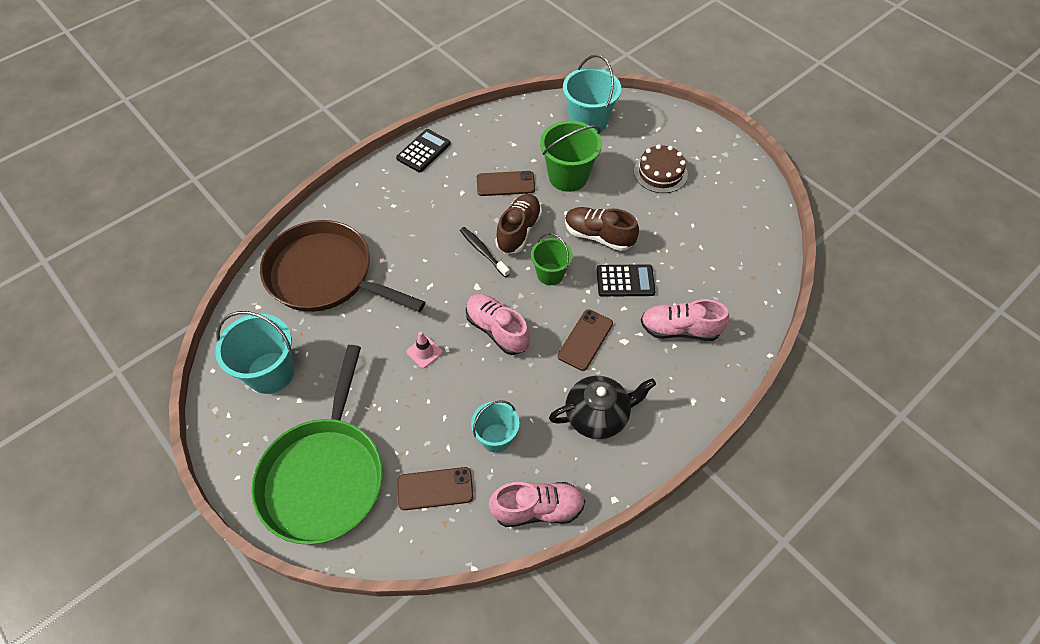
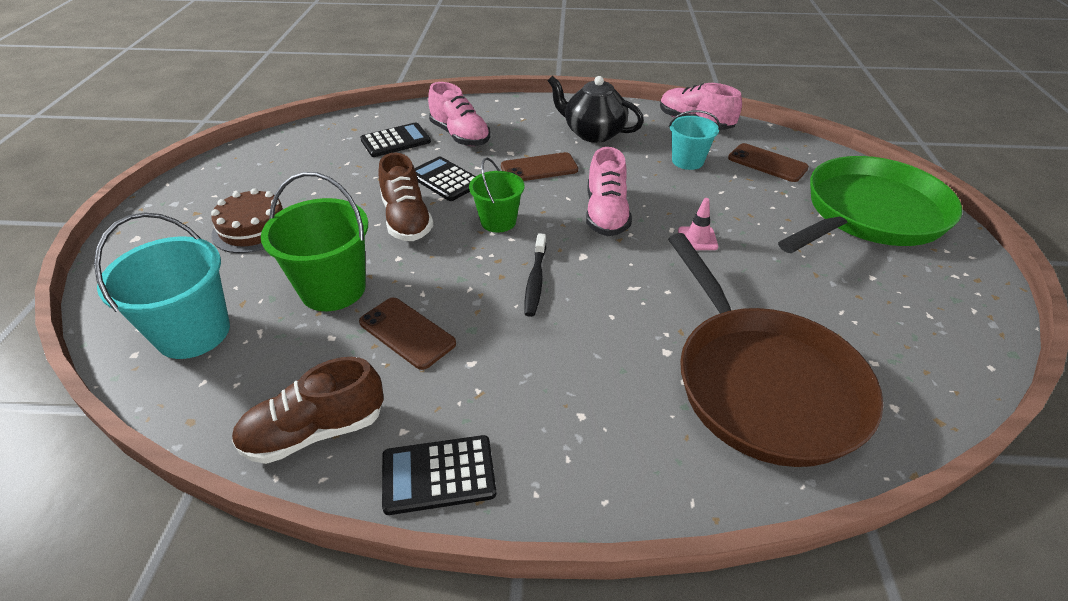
camera: 135 degrees left, 15 degrees down
(270, 372) = (901, 319): turquoise bucket -> none
(518, 231) = (471, 274): brown shoe -> brown shoe (315, 431)
(709, 288) = (395, 141): none -> black calculator

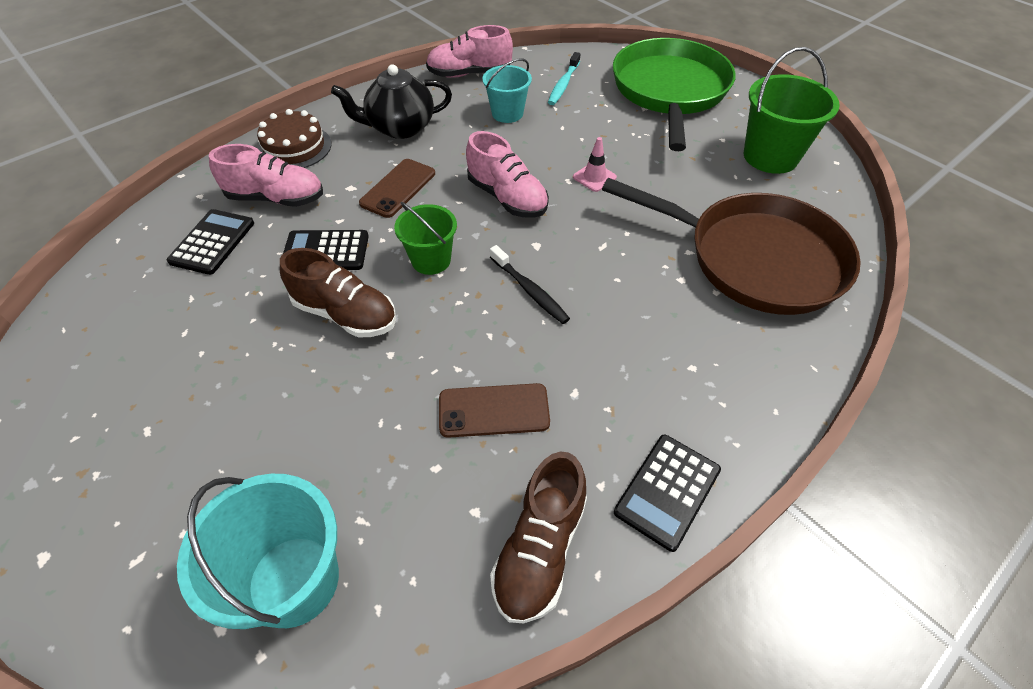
camera: 45 degrees left, 10 degrees up
(253, 228) = (188, 436): brown cake -> brown cake (294, 147)
(333, 289) = (372, 427): green bucket -> green bucket (770, 156)
(767, 163) = (563, 84): brown phone -> turquoise toothbrush

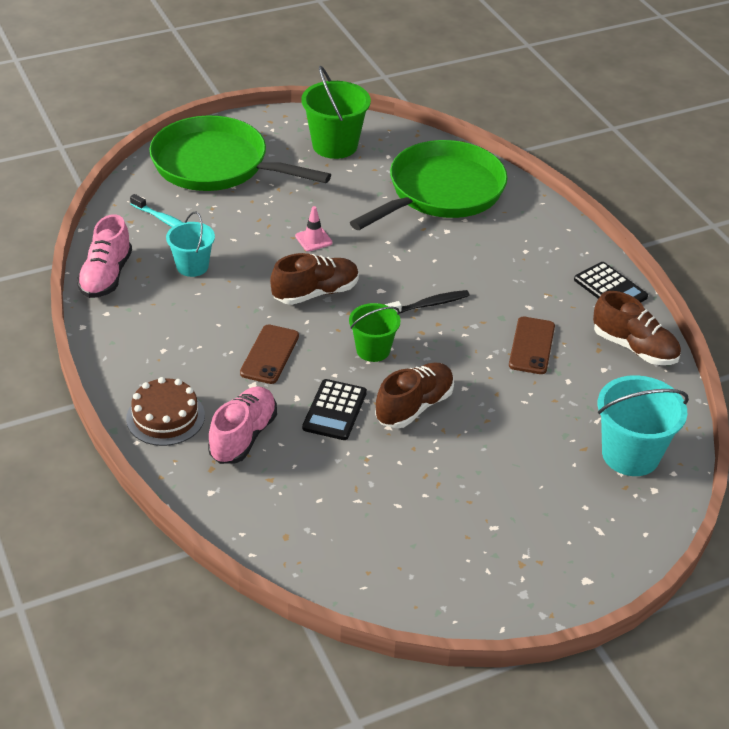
camera: 75 degrees left, 10 degrees down
(212, 242) = (288, 484): black calculator -> none
(398, 188) = (270, 354): brown phone -> brown phone turned 60 degrees clockwise
(400, 128) = (174, 339): black teapot -> none
(507, 198) = (315, 293): pink shoe -> brown shoe
(755, 259) = (441, 192): brown pan -> green pan

